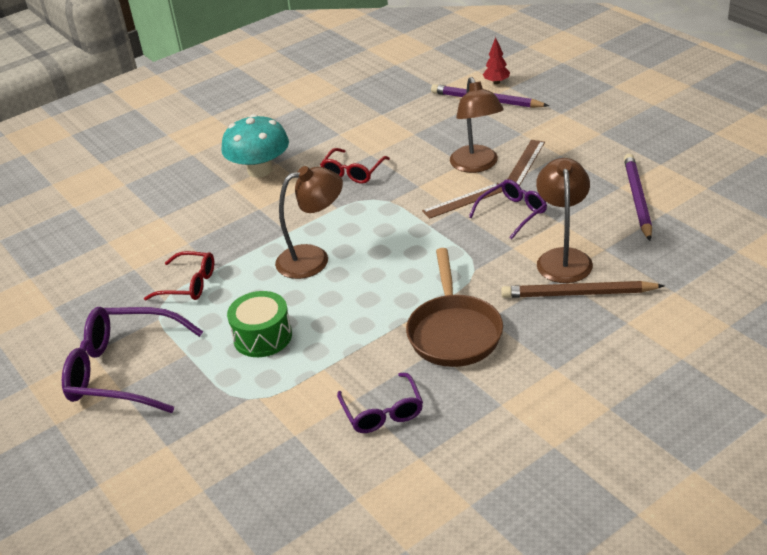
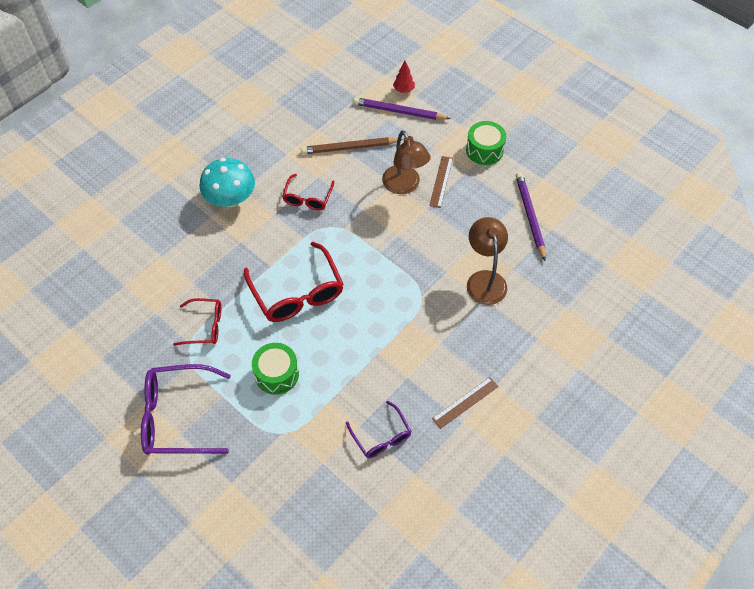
camera: 15 degrees left, 20 degrees up
(313, 259) = (297, 293): brown lamp -> red glasses
(454, 332) = (418, 358): brown pan -> none
(464, 201) = (401, 225): brown ruler -> brown ruler (465, 402)
(513, 213) = (440, 236): purple glasses -> none
(578, 294) = (500, 314): brown pencil -> brown pencil (349, 148)
(588, 136) = (484, 150): none -> green drum

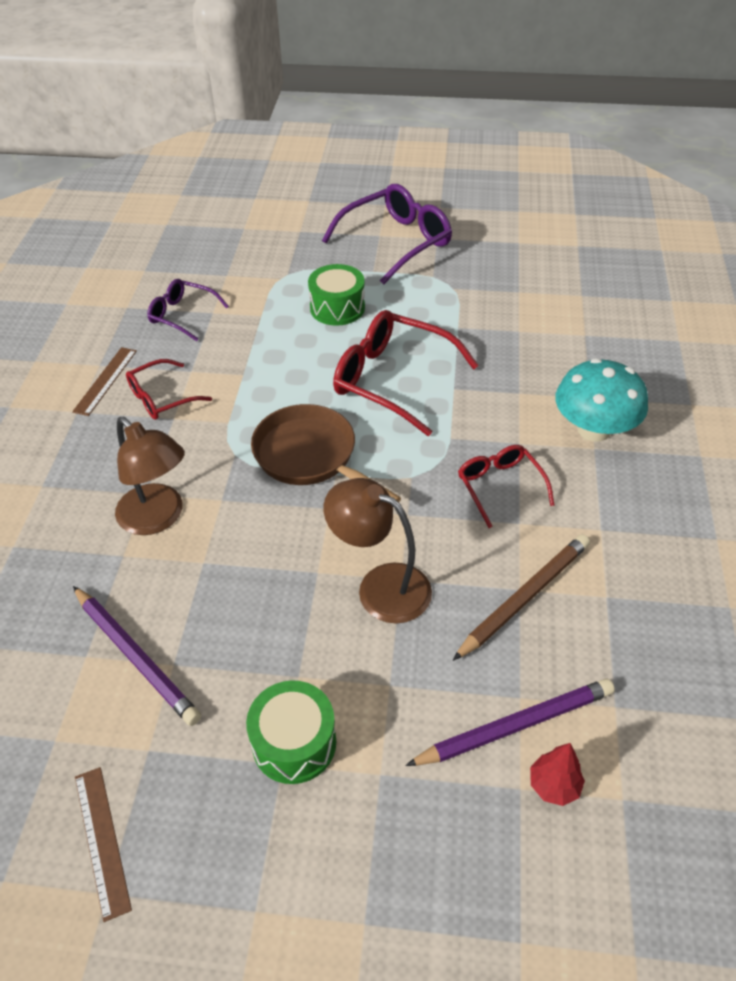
camera: 145 degrees right, 10 degrees down
(205, 326) = (455, 306): red glasses -> red glasses (161, 398)
(383, 269) = (311, 457): none -> brown pan
(441, 181) = (328, 629): brown ruler -> brown ruler (102, 840)

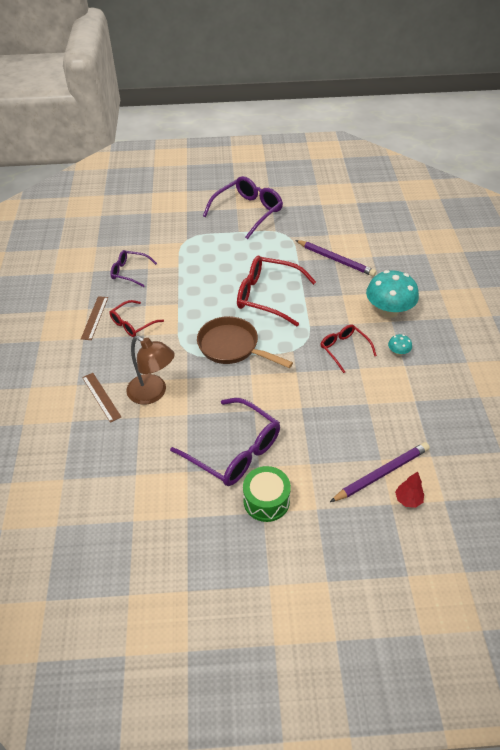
camera: 10 degrees left, 0 degrees up
(102, 840) = (176, 566): brown ruler -> brown ruler (101, 397)
(136, 657) = (165, 470): purple pencil -> purple pencil (336, 260)
(264, 640) = (234, 451): none -> purple glasses
(337, 308) = (223, 257): green drum -> none
(380, 586) = (291, 413): brown lamp -> none
(524, 597) = (371, 407): brown pencil -> none
(595, 504) = (398, 352): none -> turquoise mushroom

